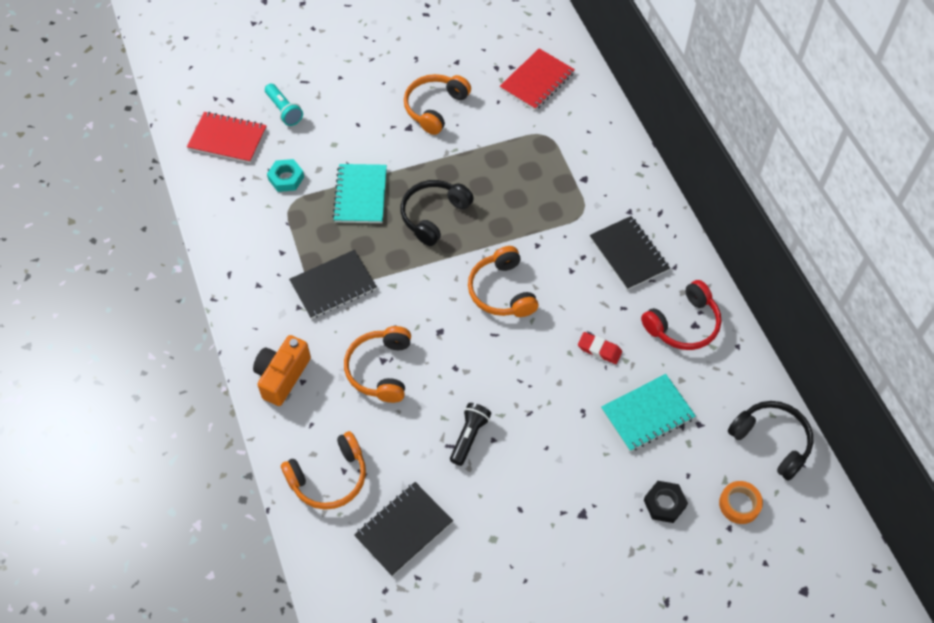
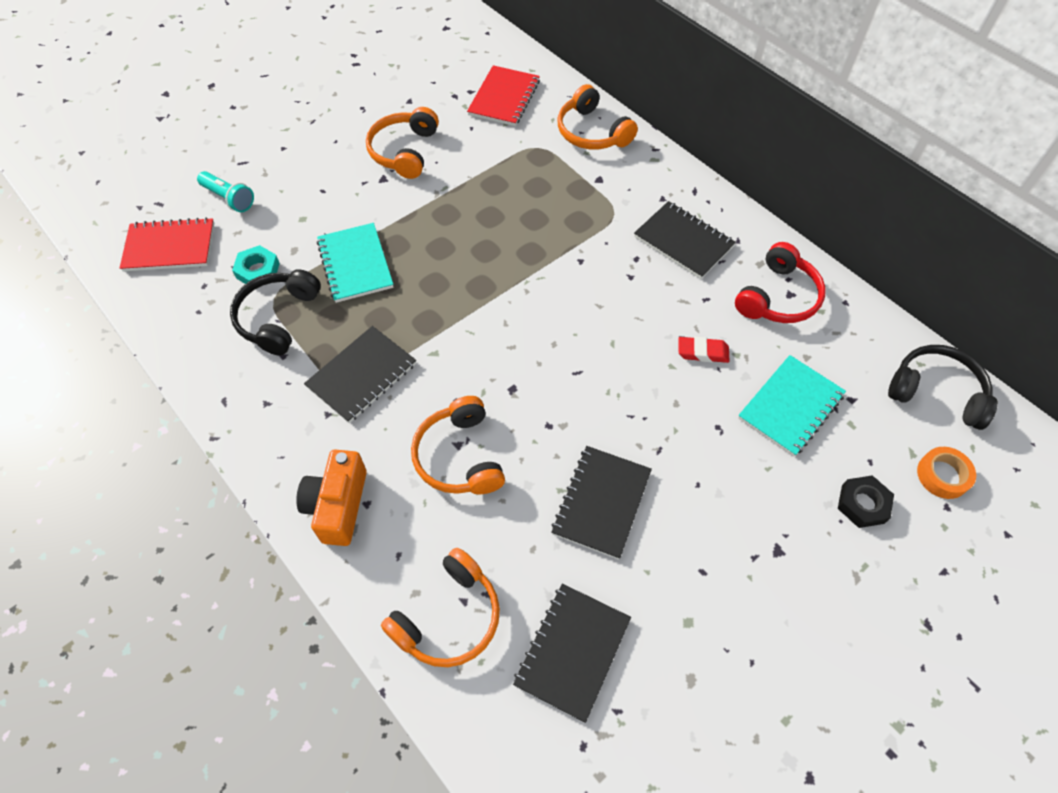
camera: 20 degrees left, 0 degrees up
(433, 215) = (450, 262): black headphones -> black headphones (278, 318)
(469, 436) = (601, 503): black flashlight -> black notebook
(502, 291) = (564, 322): orange headphones -> orange headphones (592, 132)

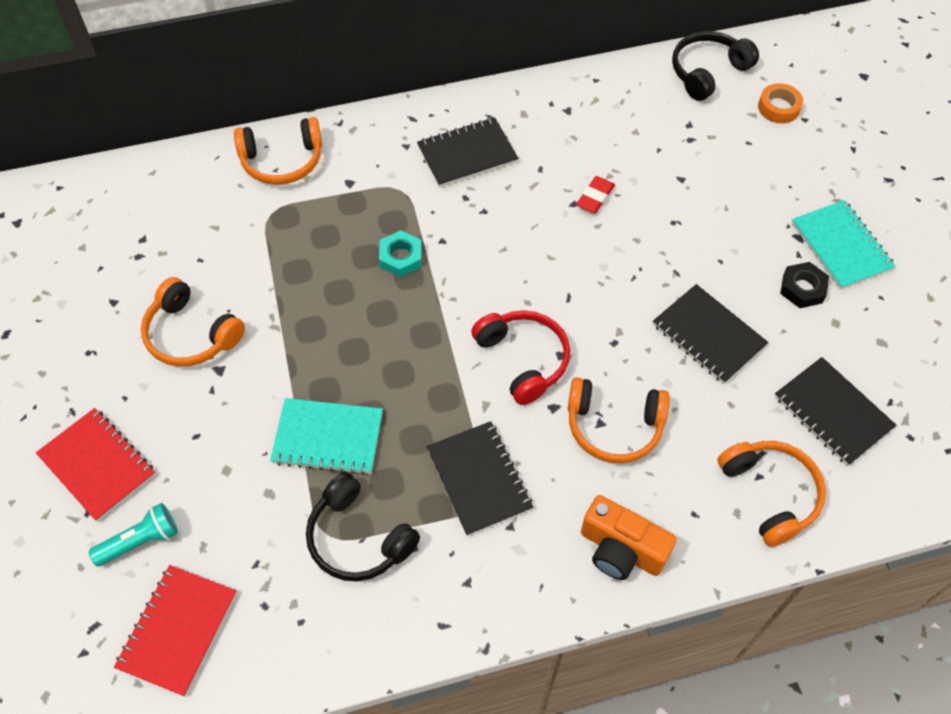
camera: 65 degrees left, 0 degrees up
(258, 270) = (277, 540): turquoise nut -> turquoise nut (400, 257)
(504, 98) = (176, 213): red notebook -> red notebook (97, 465)
(778, 297) = (566, 119): red headphones -> red headphones (523, 359)
(790, 406) = (677, 166): turquoise notebook -> turquoise notebook (841, 246)
(862, 504) = (782, 166): black nut -> black nut (802, 288)

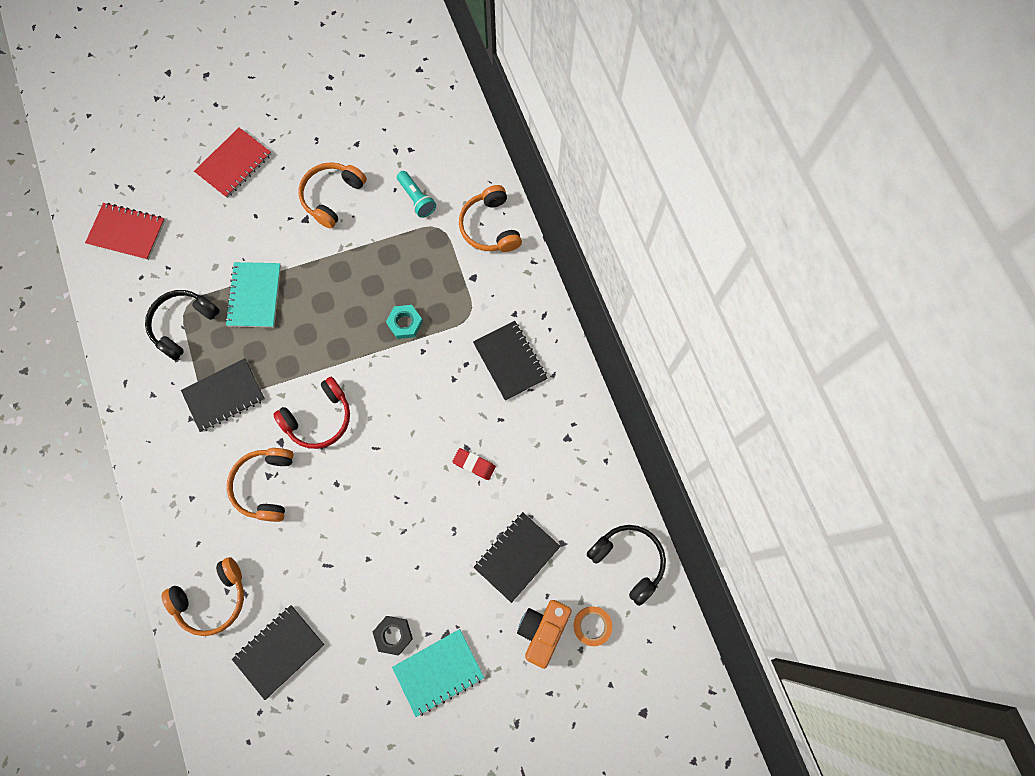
camera: 85 degrees right, 15 degrees up
(140, 541) = (183, 200): turquoise flashlight -> turquoise flashlight (416, 199)
(621, 550) = (172, 492): orange camera -> orange camera (542, 630)
(708, 335) = (345, 556): black notebook -> black notebook (517, 557)

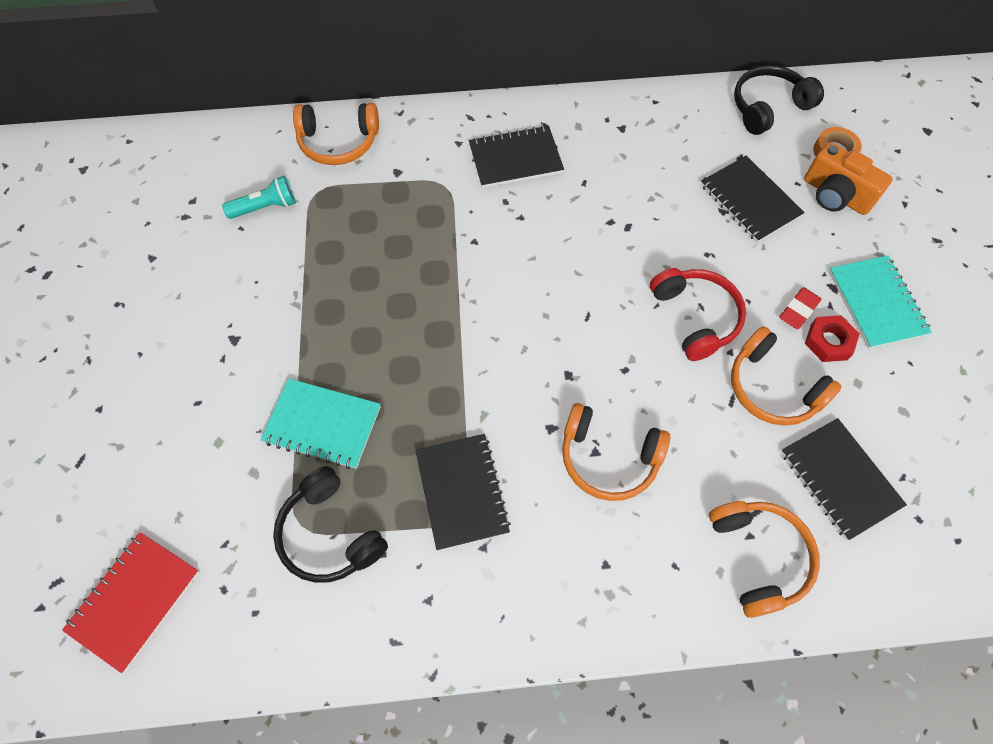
camera: 75 degrees left, 10 degrees down
(234, 164) = (98, 418): red notebook -> none
(319, 418) = (530, 374): red headphones -> red headphones (695, 317)
(332, 197) = (216, 300): orange headphones -> orange headphones (772, 388)
(393, 635) = (828, 341): black nut -> red nut
(405, 323) = (431, 252): turquoise nut -> none
(474, 464) = (633, 218): red eraser -> red eraser (798, 310)

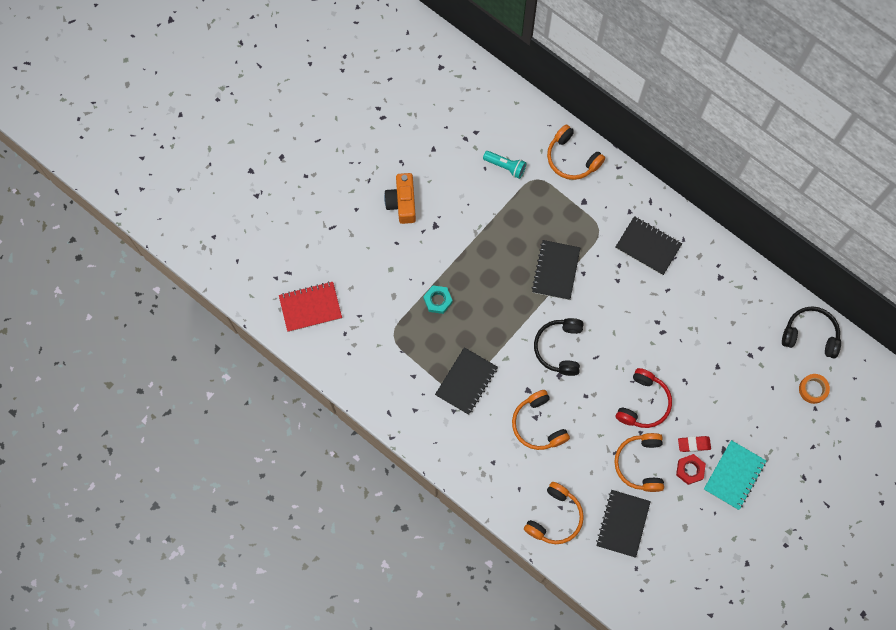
camera: 45 degrees right, 10 degrees up
(322, 424) = (438, 300): turquoise notebook -> turquoise nut
(330, 534) = (401, 349): black headphones -> black headphones (559, 348)
(750, 201) = (737, 374): black notebook -> black notebook (556, 270)
(835, 195) = (783, 410): orange camera -> orange camera (402, 203)

